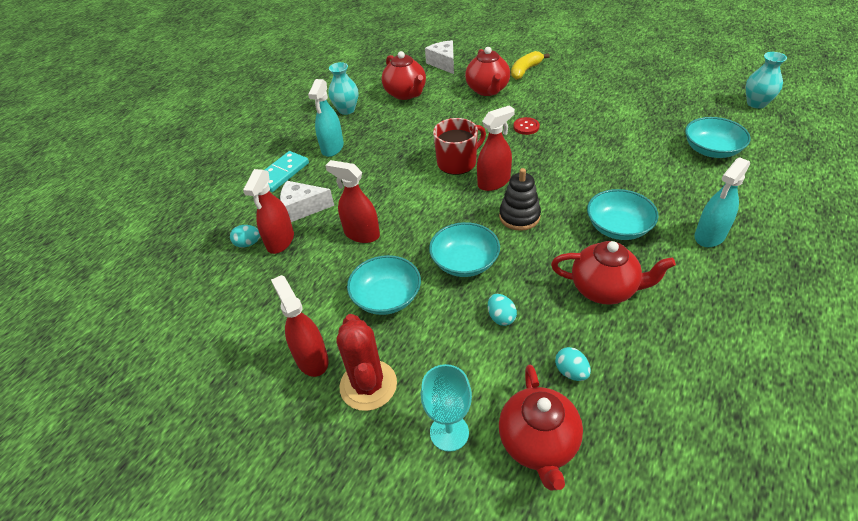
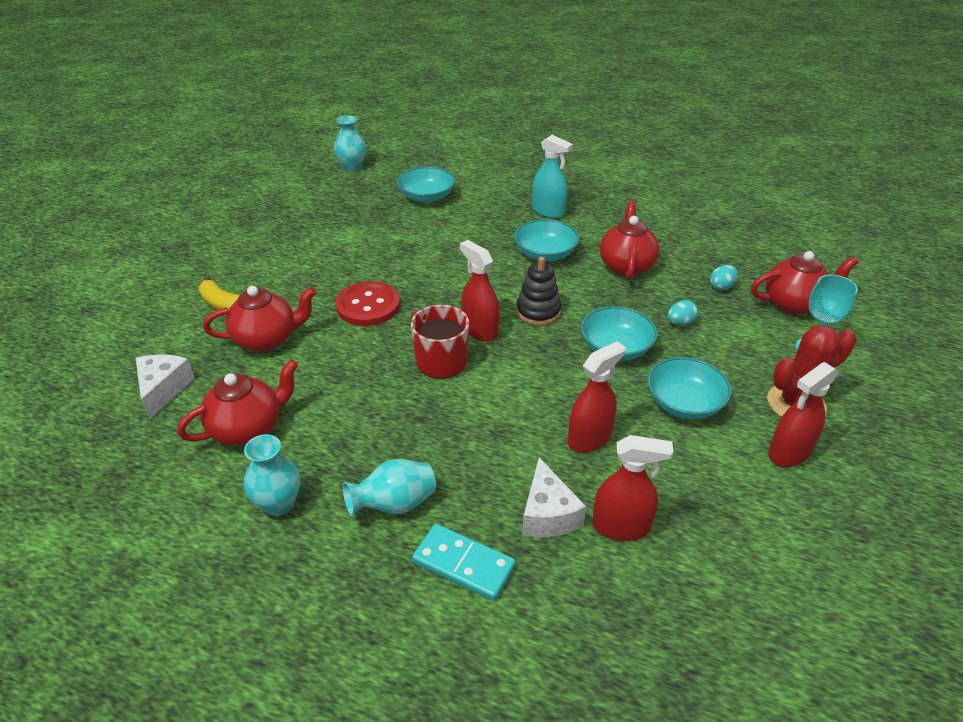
camera: 100 degrees left, 5 degrees down
(248, 244) = (635, 567): turquoise egg -> none
(332, 148) = (394, 504): turquoise spray bottle -> turquoise vase
(361, 234) = (589, 438): red spray bottle -> red spray bottle turned 150 degrees counterclockwise
(443, 63) = (163, 390): white cheese -> white cheese turned 120 degrees clockwise
(526, 127) = (368, 306): red button -> red button, size x1.92

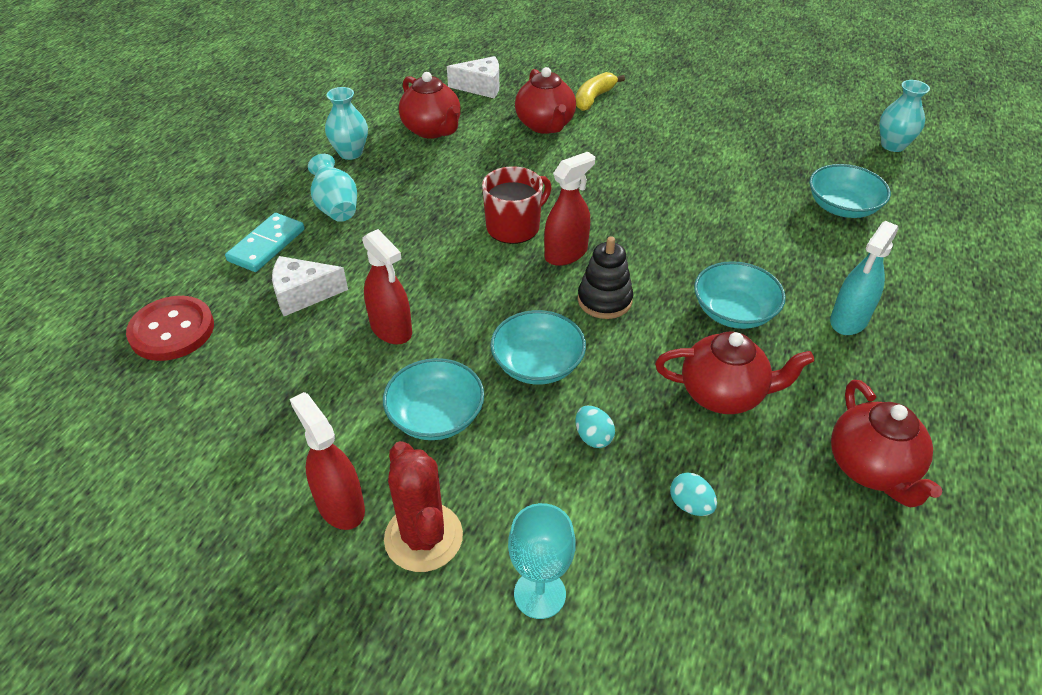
camera: 90 degrees right, 5 degrees up
(368, 306) = (602, 177): red button -> red button (172, 330)
(621, 526) = (276, 342): red spray bottle -> none
(793, 304) = (657, 600): red teapot -> red teapot (871, 468)

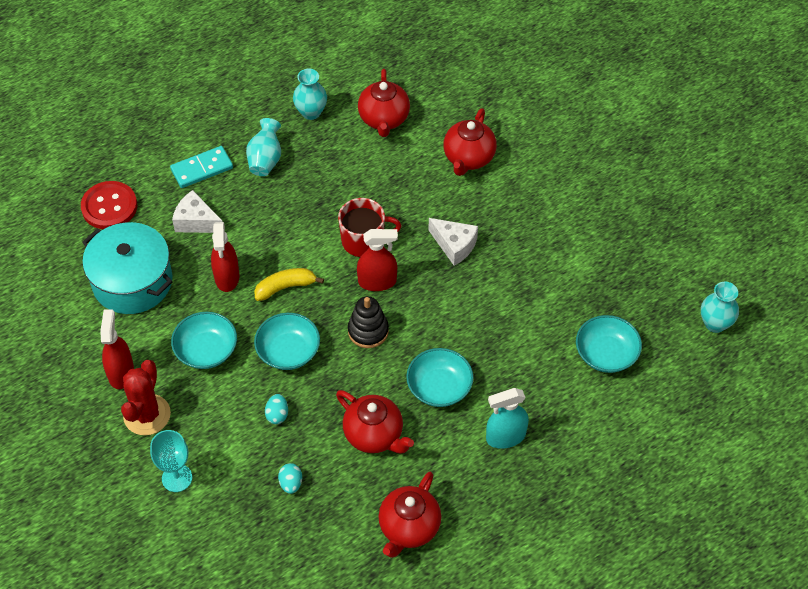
camera: 35 degrees right, 10 degrees up
(269, 393) = (132, 282): none -> turquoise pot
(481, 87) = (456, 92): white cheese -> white cheese (454, 245)
(594, 98) = (531, 149): yellow banana -> yellow banana (285, 287)

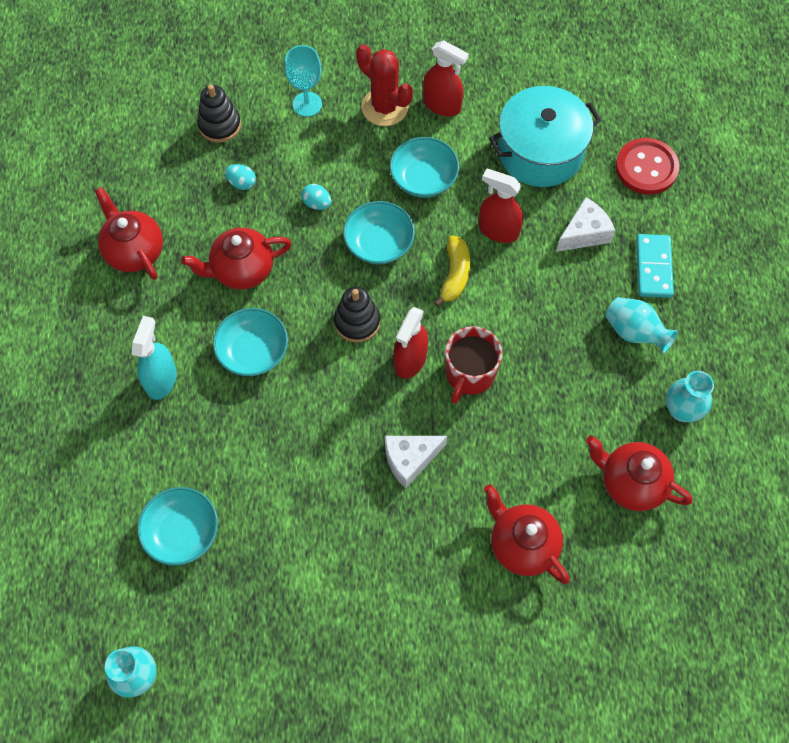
camera: 120 degrees right, 10 degrees up
(240, 537) = (220, 125): none -> black stacking toy

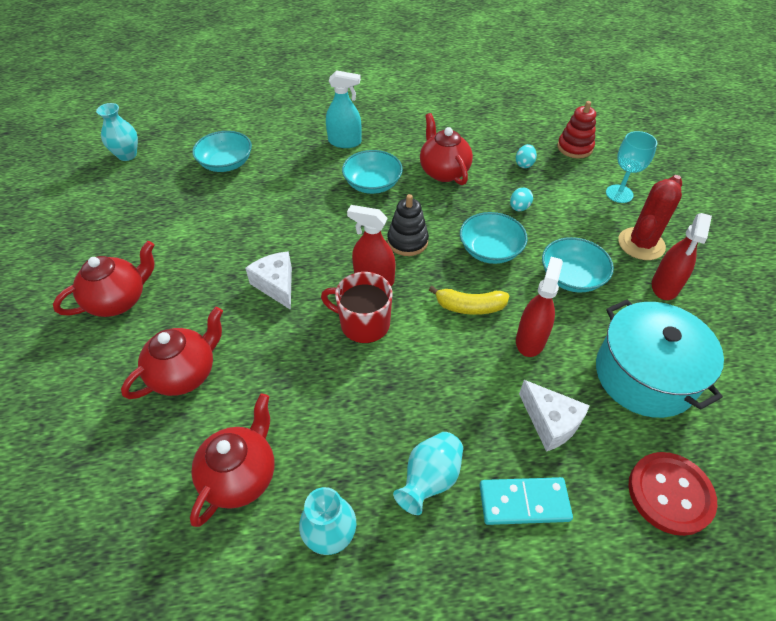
camera: 85 degrees right, 15 degrees down
(134, 251) = (447, 119): red teapot -> red teapot (119, 300)
(220, 125) = (574, 148): black stacking toy -> red stacking toy

